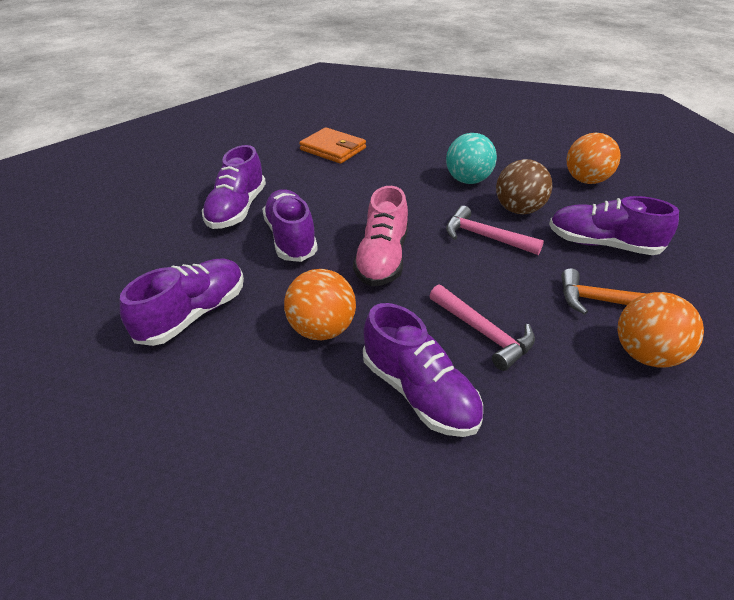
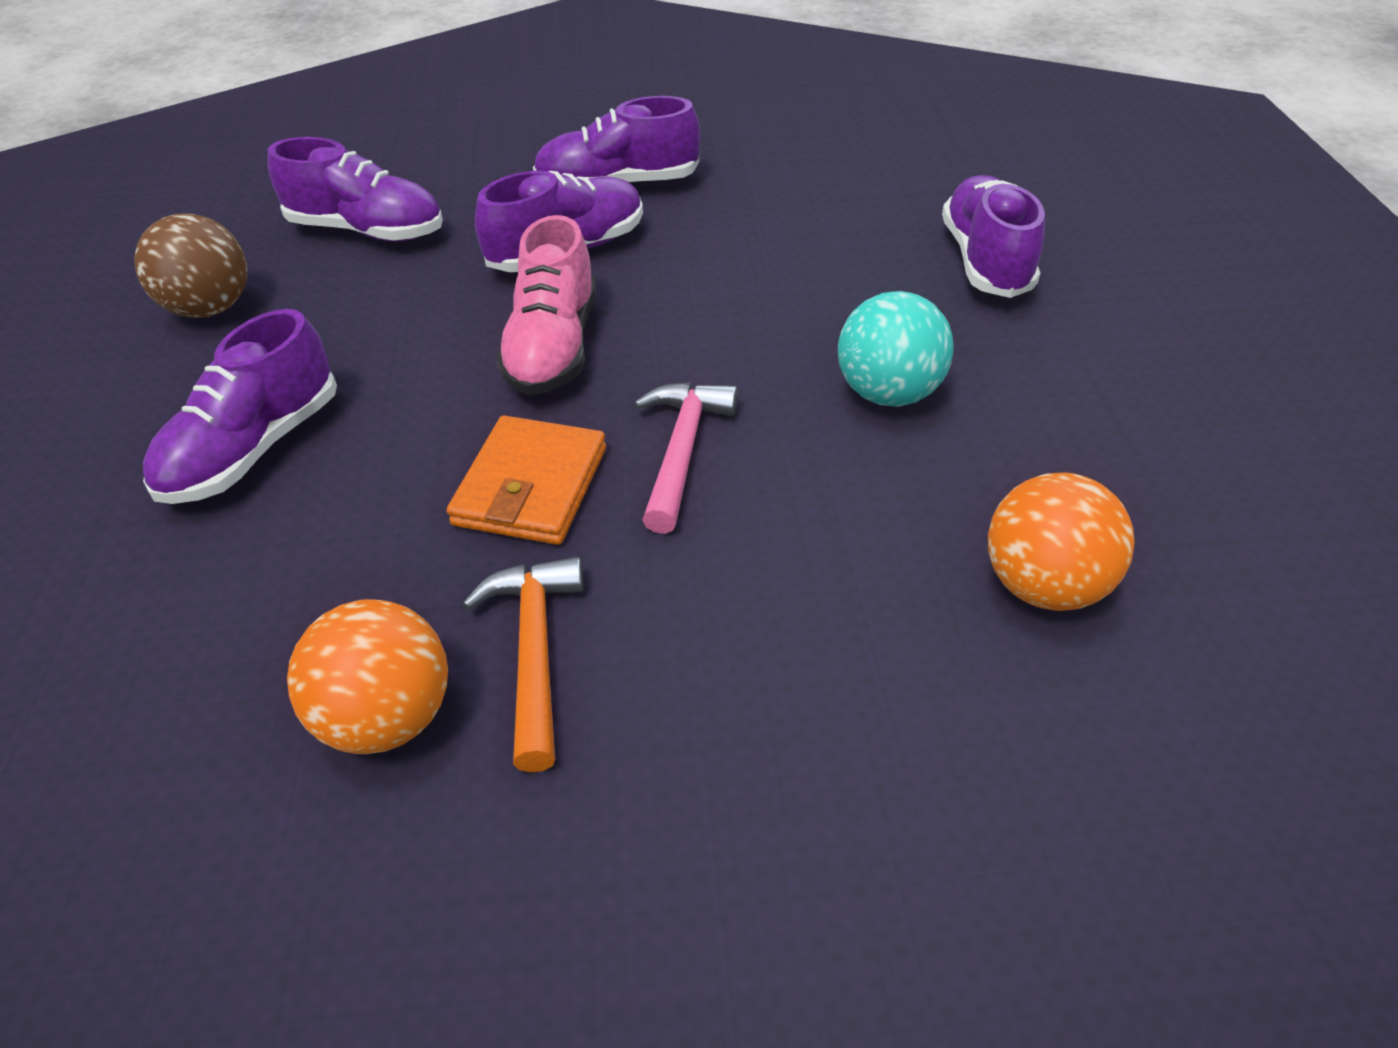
camera: 70 degrees right, 5 degrees up
(322, 329) = (364, 334): orange ball -> none
(333, 149) = (879, 211): orange wallet -> orange wallet (531, 486)
(382, 259) = (553, 347): pink shoe -> pink shoe turned 75 degrees counterclockwise
(483, 332) = (397, 492): pink hammer -> none
(518, 210) = (815, 483): brown ball -> brown ball (210, 308)
(602, 244) = (748, 633): purple shoe -> purple shoe (985, 260)

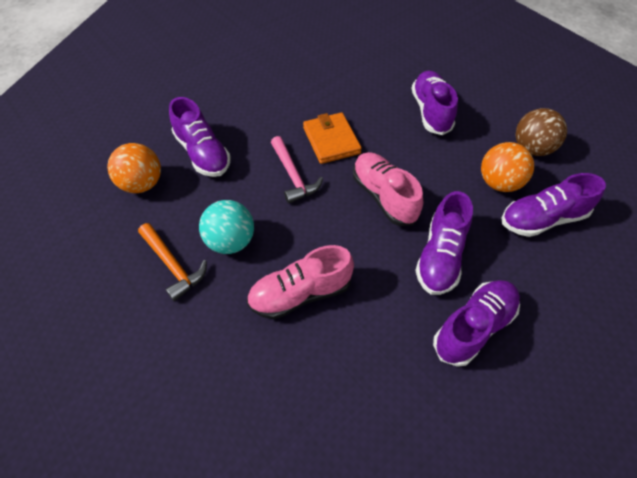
camera: 145 degrees right, 10 degrees up
(387, 717) = (305, 75): orange ball -> orange ball (499, 183)
(534, 652) = (283, 101): orange hammer -> orange hammer (173, 265)
(816, 289) = (300, 293): none -> pink shoe
(985, 260) = (221, 371): purple shoe -> purple shoe (203, 153)

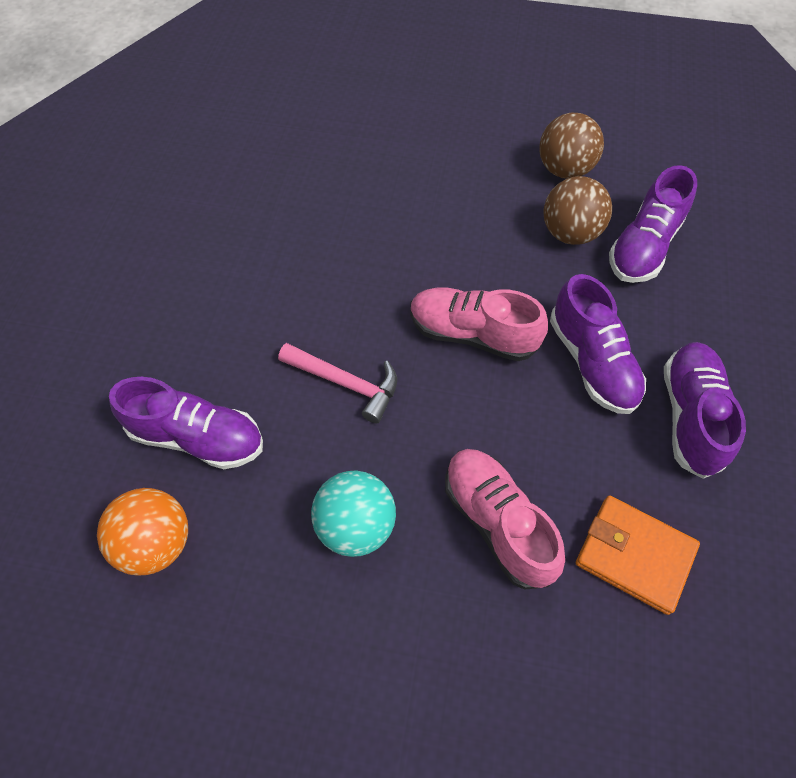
camera: 40 degrees left, 5 degrees up
(173, 265) = (316, 614): orange hammer -> none
(300, 293) = (497, 522): pink shoe -> pink shoe turned 120 degrees clockwise
(331, 140) = (346, 304): orange wallet -> orange wallet (634, 555)
(430, 111) = (423, 190): purple shoe -> none
(499, 183) = (570, 233): orange ball -> brown ball

